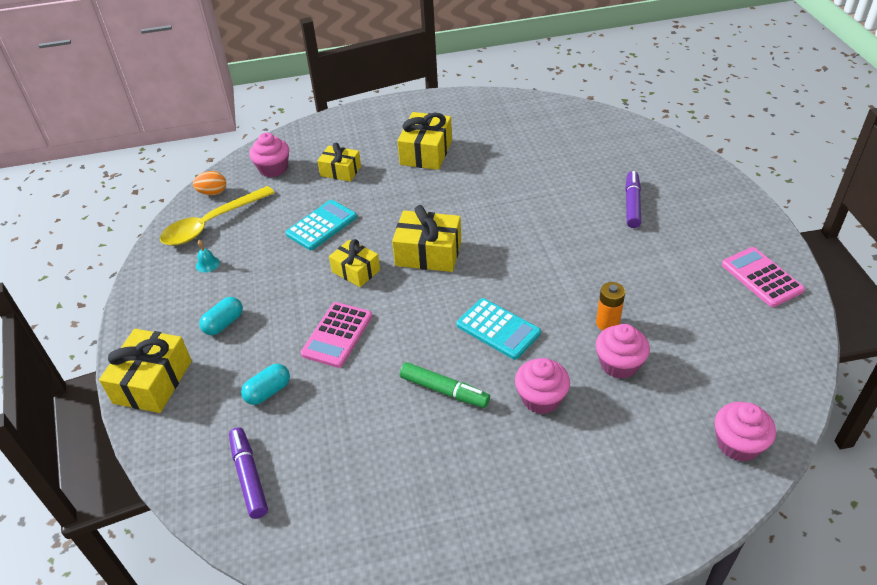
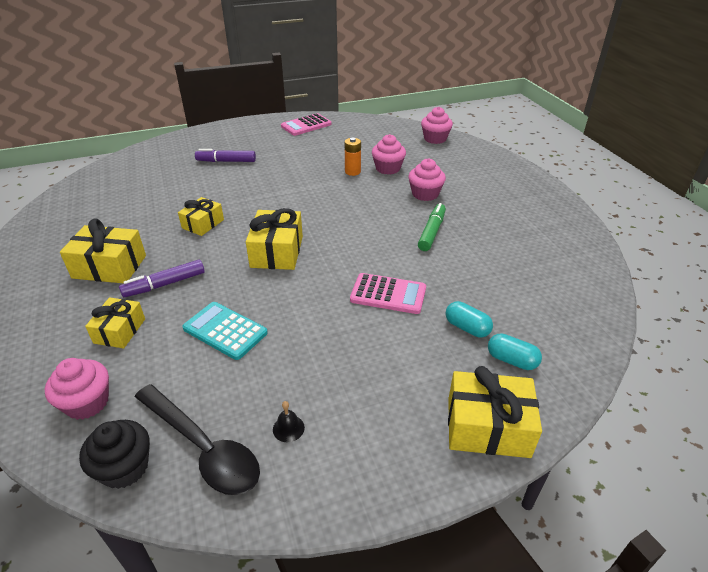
camera: 100 degrees left, 5 degrees down
(207, 264) = (288, 428): turquoise bell -> black bell
(211, 224) = (203, 448): yellow spoon -> black spoon
(213, 193) = (124, 467): orange egg -> black cupcake
(224, 323) = (389, 383): turquoise capsule -> turquoise capsule (511, 360)
(249, 476) = (555, 321): purple marker -> purple marker (164, 284)
(356, 271) = (301, 294): yellow gift -> yellow gift (203, 224)
(498, 329) = (365, 212): turquoise calculator -> none

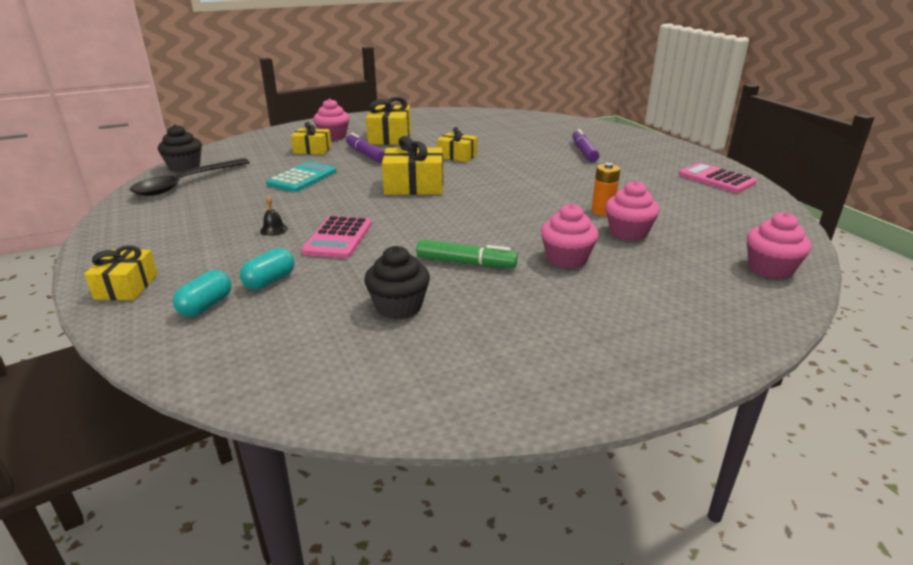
camera: 85 degrees right, 10 degrees down
(87, 402) = (245, 152): pink cupcake -> pink cupcake (333, 136)
(288, 428) = (184, 206): black bell -> black bell (274, 230)
(488, 427) = (126, 286): yellow gift -> yellow gift, size x0.64
(495, 261) = (398, 307): none -> black cupcake

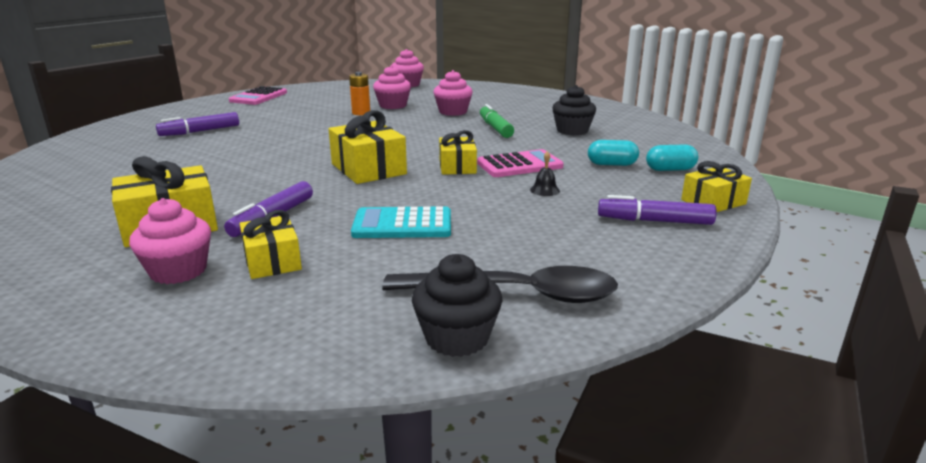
camera: 120 degrees left, 5 degrees down
(159, 246) = (654, 221): none -> purple marker
(457, 156) = (247, 172): yellow gift -> yellow gift (457, 166)

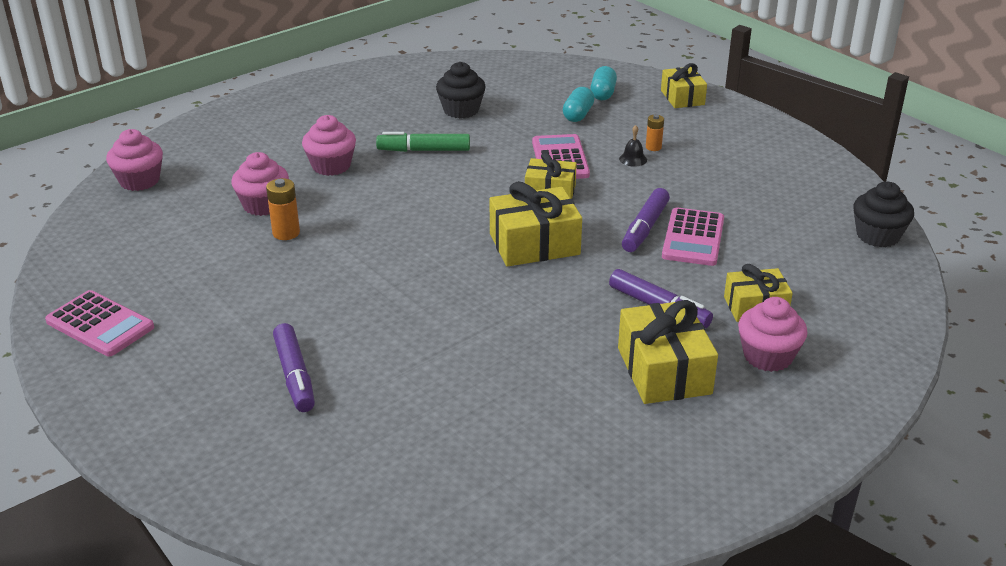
camera: 75 degrees left, 10 degrees up
(402, 224) = (693, 238): turquoise calculator -> pink calculator
(515, 294) = (823, 206): black spoon -> none
(579, 196) = (653, 147): none -> orange battery
(654, 221) = (713, 129): purple marker -> purple marker (644, 228)

